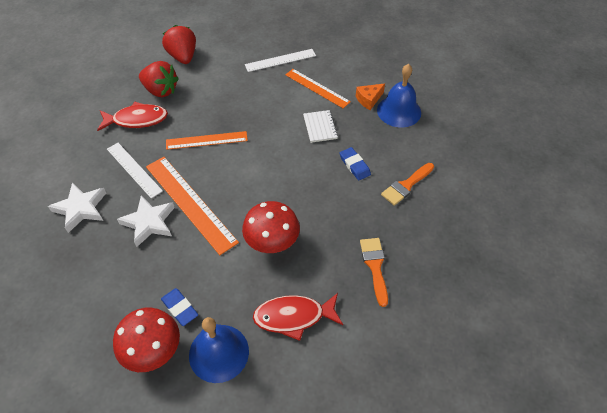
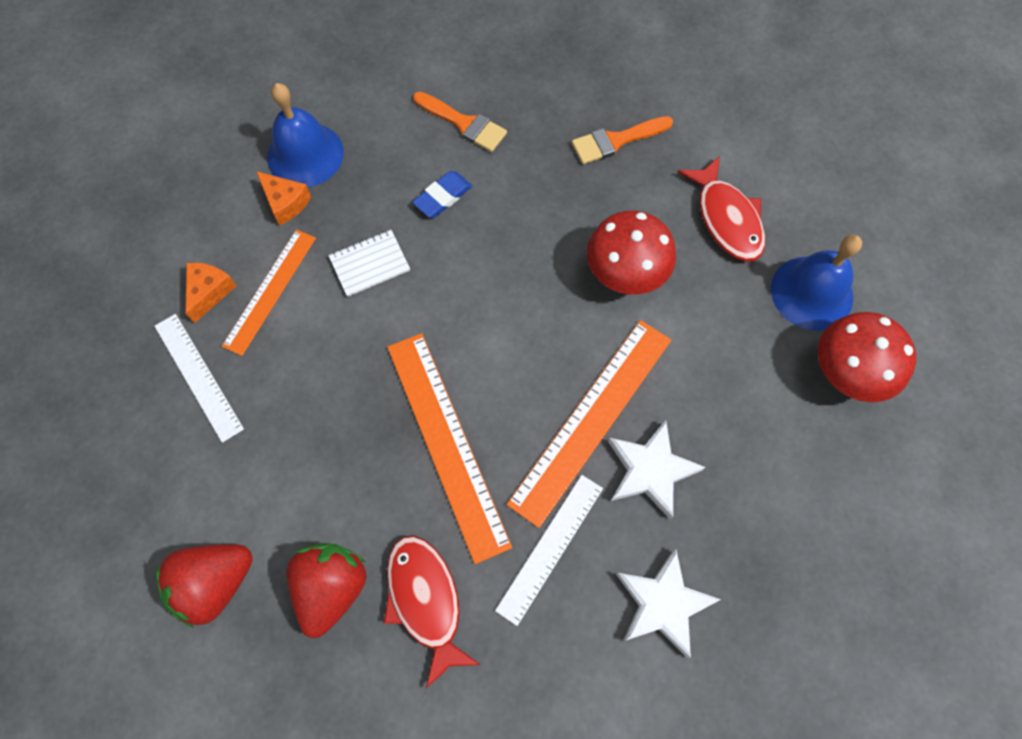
camera: 105 degrees left, 15 degrees up
(180, 308) = (773, 364): blue eraser -> none
(206, 140) = (446, 443): orange ruler -> orange ruler, size x1.57
(324, 67) = (209, 292): none -> orange cheese

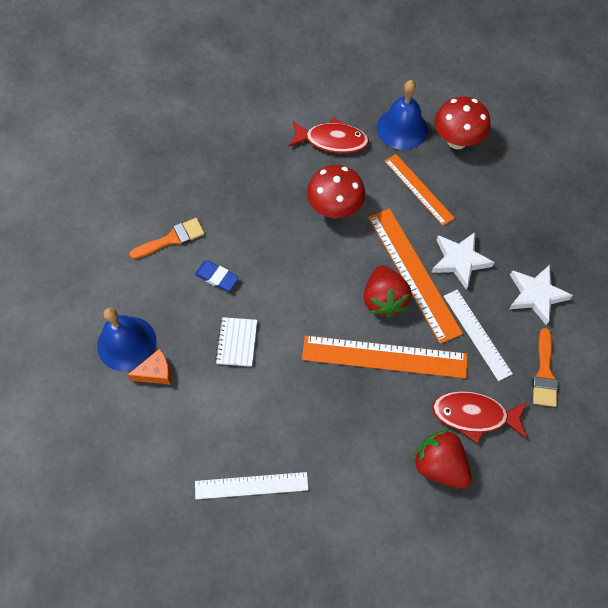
camera: 60 degrees left, 5 degrees down
(209, 292) = (192, 451): orange cheese -> none
(214, 583) = (401, 535): red strawberry -> red strawberry (384, 300)
(270, 291) = (217, 412): orange ruler -> orange ruler (419, 189)
(443, 197) = (217, 277): blue eraser -> blue eraser turned 45 degrees counterclockwise
(616, 141) = (243, 165): orange brush -> orange brush (544, 373)

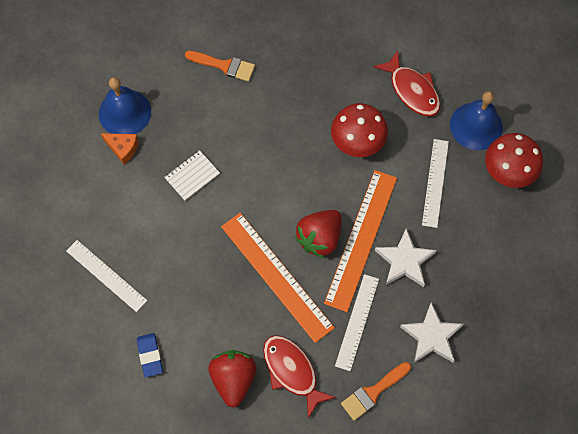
camera: 45 degrees right, 5 degrees up
(217, 277) = (225, 119): blue eraser -> blue eraser (150, 355)
(419, 189) = (435, 183): orange ruler -> white ruler

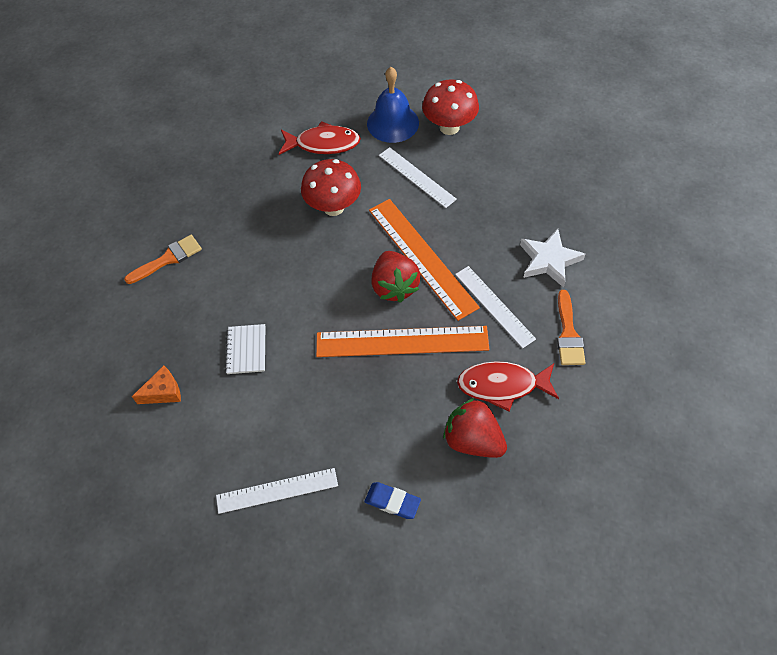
camera: 50 degrees left, 10 degrees down
(125, 112) = (130, 367): blue bell -> none
(404, 261) = (467, 238): white star -> none

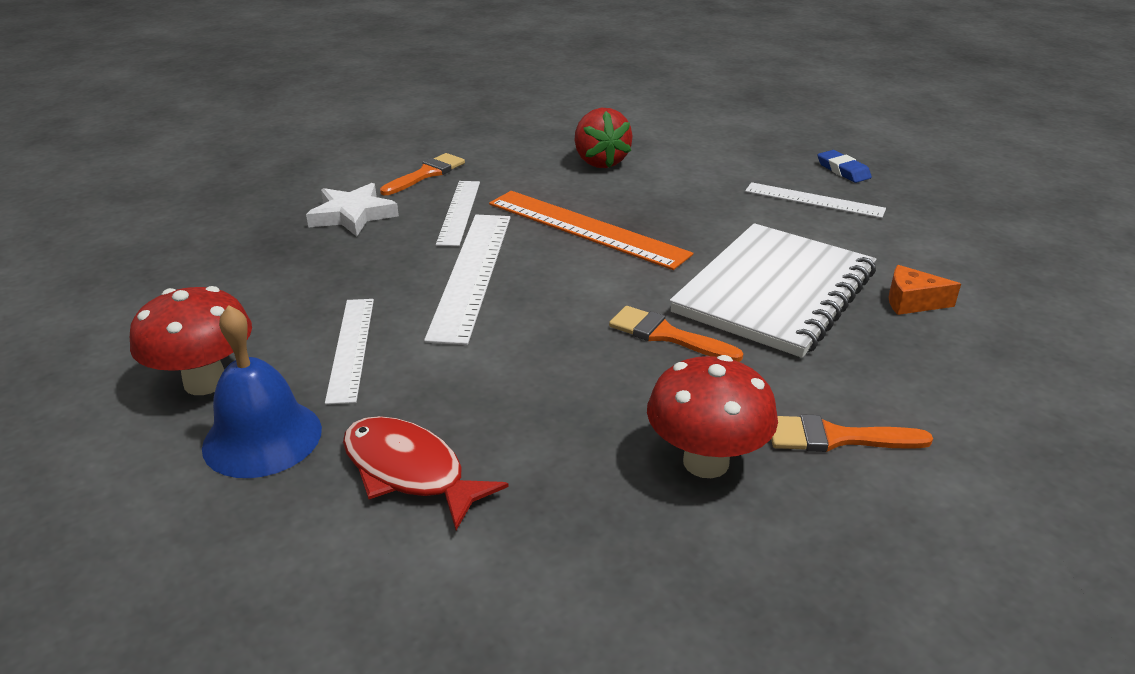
camera: 145 degrees left, 25 degrees down
(246, 350) = (775, 292): white notebook -> white notebook, size x2.45
(282, 276) = (666, 335): none -> orange brush
(333, 207) = (509, 373): red mushroom -> red mushroom (706, 462)
(392, 502) = (709, 162): blue eraser -> blue eraser (843, 170)
(394, 286) = (537, 266): red strawberry -> none
(422, 257) = (471, 273): orange ruler -> white ruler
(502, 385) = (532, 173): red fish -> none

